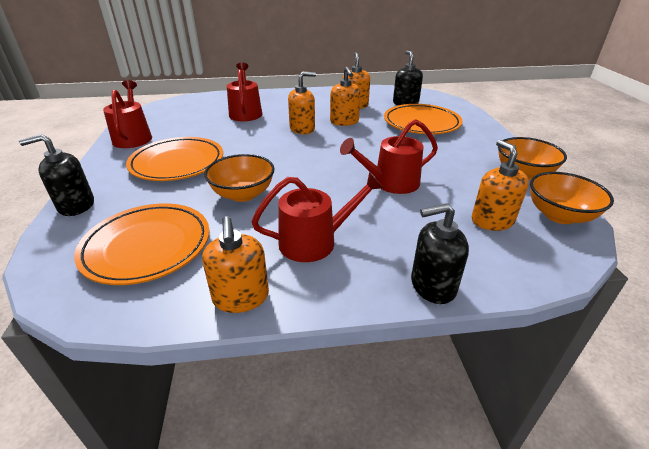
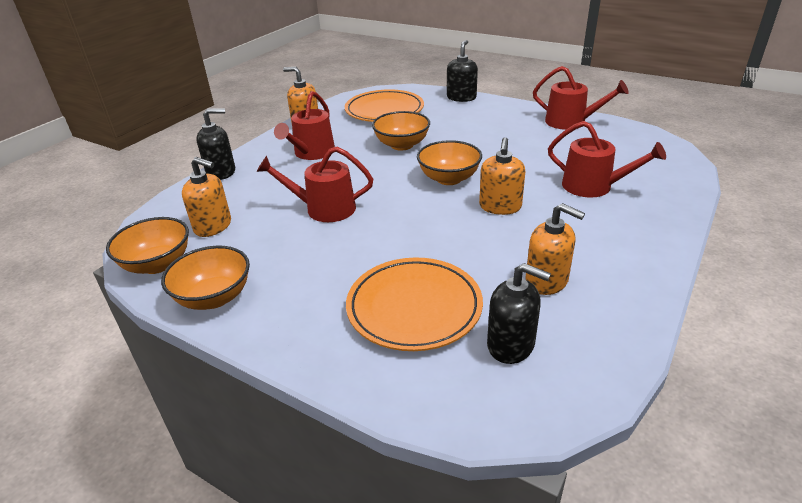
camera: 130 degrees right, 0 degrees up
(177, 163) = (488, 131): orange plate -> none
(285, 153) = (449, 178): none -> orange bowl
(344, 122) = (491, 244): orange soap dispenser -> none
(391, 183) = (324, 209): red watering can -> red watering can turned 105 degrees counterclockwise
(432, 285) = (221, 172): black soap dispenser -> black soap dispenser turned 45 degrees clockwise

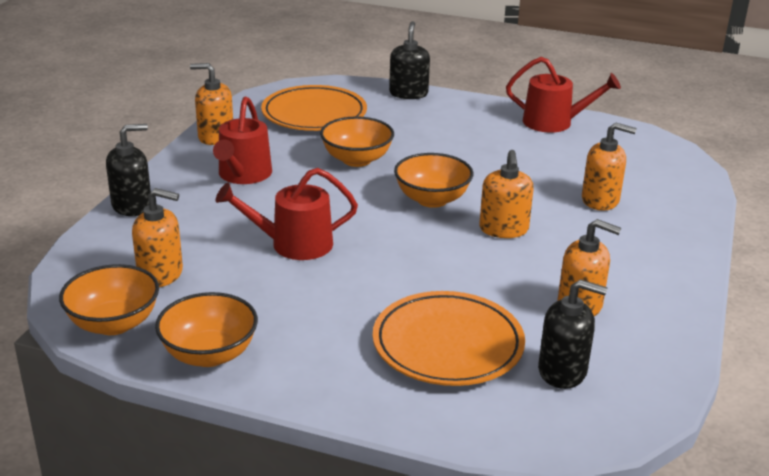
camera: 15 degrees left, 5 degrees down
(593, 186) = (600, 200): red watering can -> orange soap dispenser

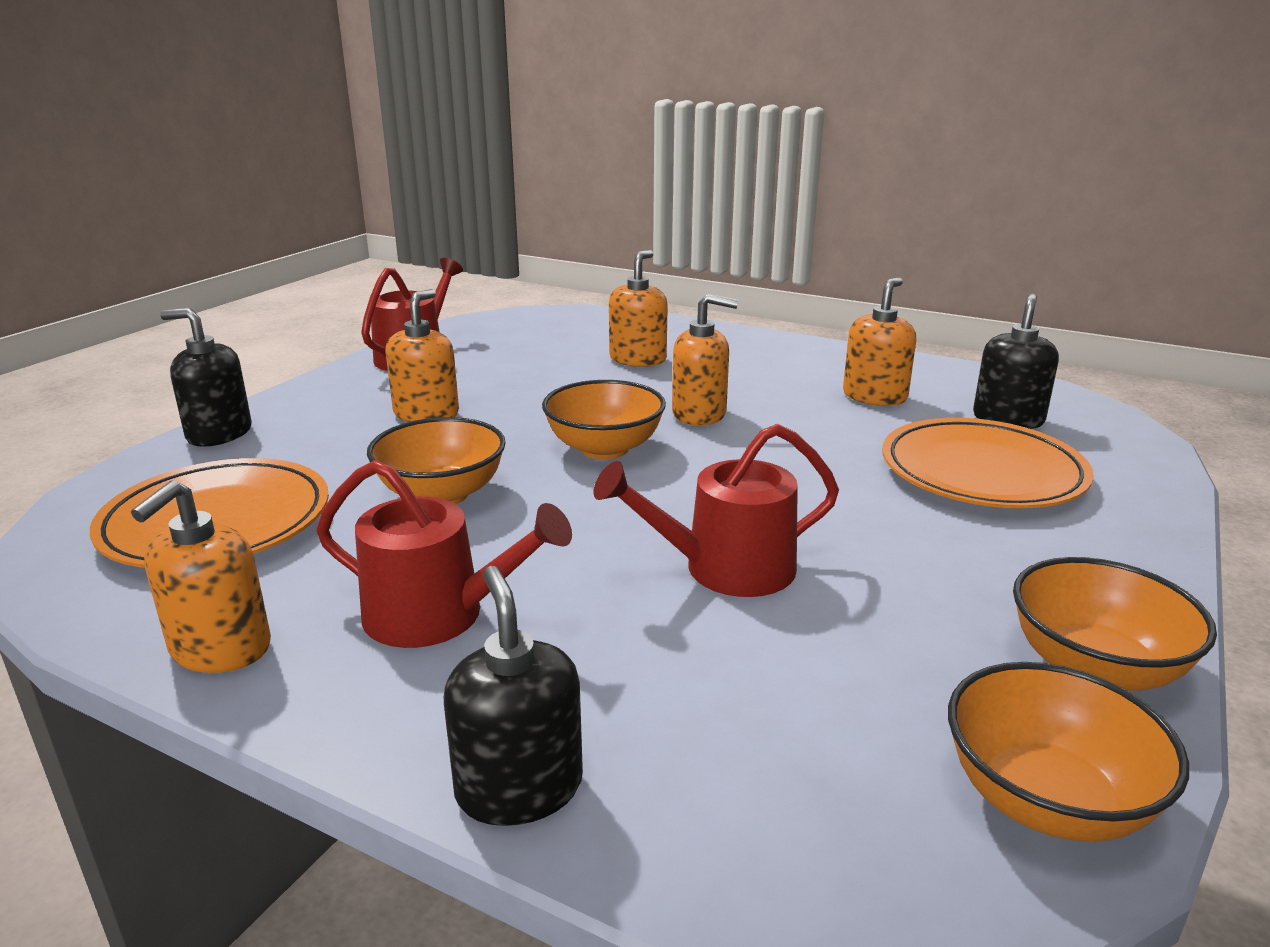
camera: 80 degrees left, 5 degrees down
(161, 274) = (839, 731): orange soap dispenser -> orange soap dispenser (426, 414)
(294, 244) = (726, 569): red watering can -> red watering can turned 75 degrees clockwise

